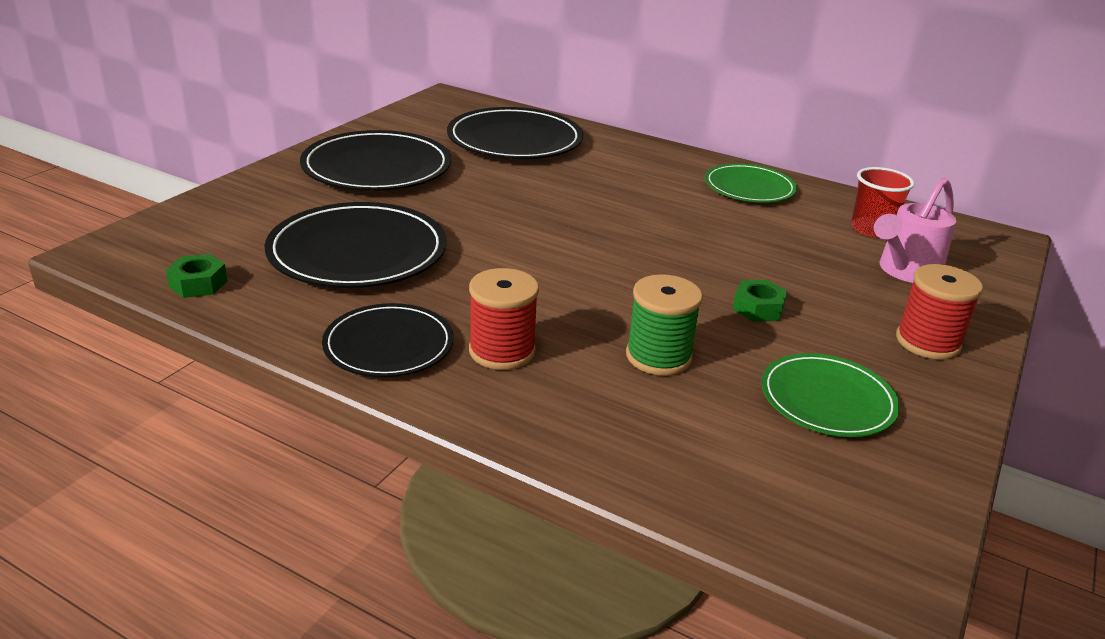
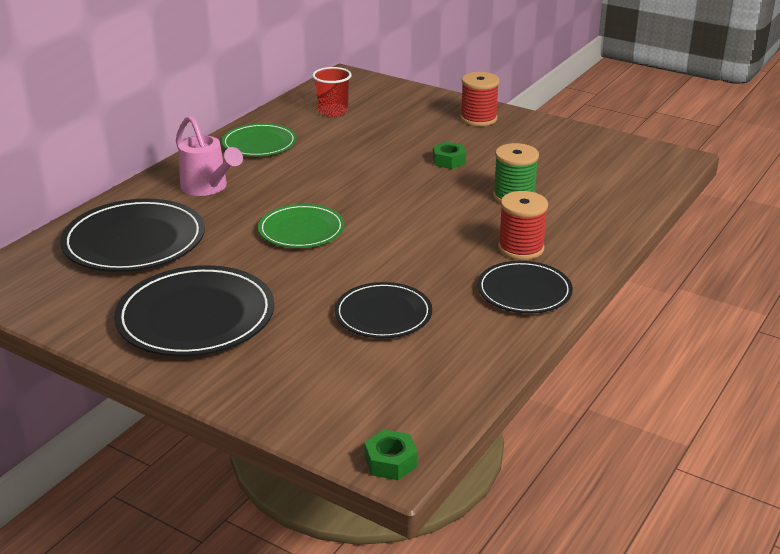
camera: 85 degrees left, 0 degrees up
(198, 284) = (450, 390): green nut -> green nut (390, 461)
(357, 252) = (383, 314): black plate -> black plate, size x0.62
(827, 399) = (545, 153): green plate -> green plate (301, 230)
(905, 271) = (393, 111): pink watering can -> pink watering can (208, 187)

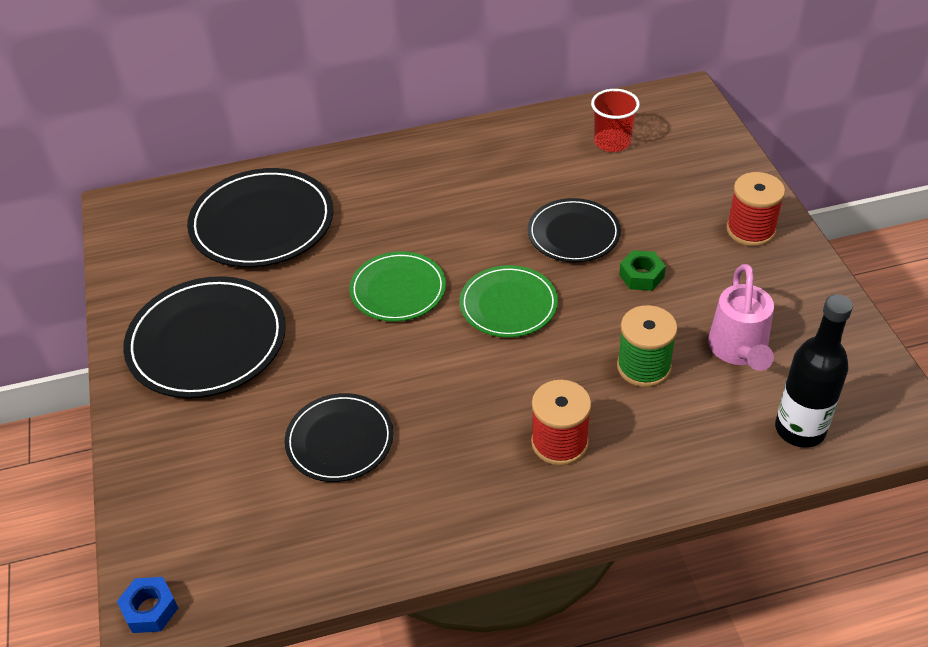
camera: 45 degrees right, 15 degrees up
(208, 187) = (386, 188): pink watering can -> pink watering can (739, 350)
(259, 144) = (493, 153): green plate -> green plate (508, 304)
(390, 461) = (150, 609): green nut -> blue nut
(524, 291) = (491, 501): black plate -> black plate (573, 234)
(633, 184) = (800, 429): none -> black bottle

